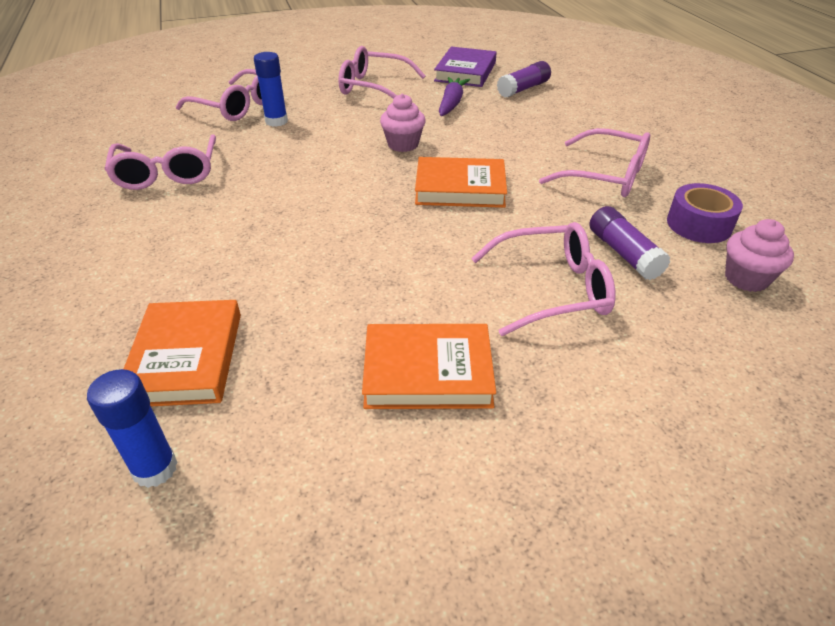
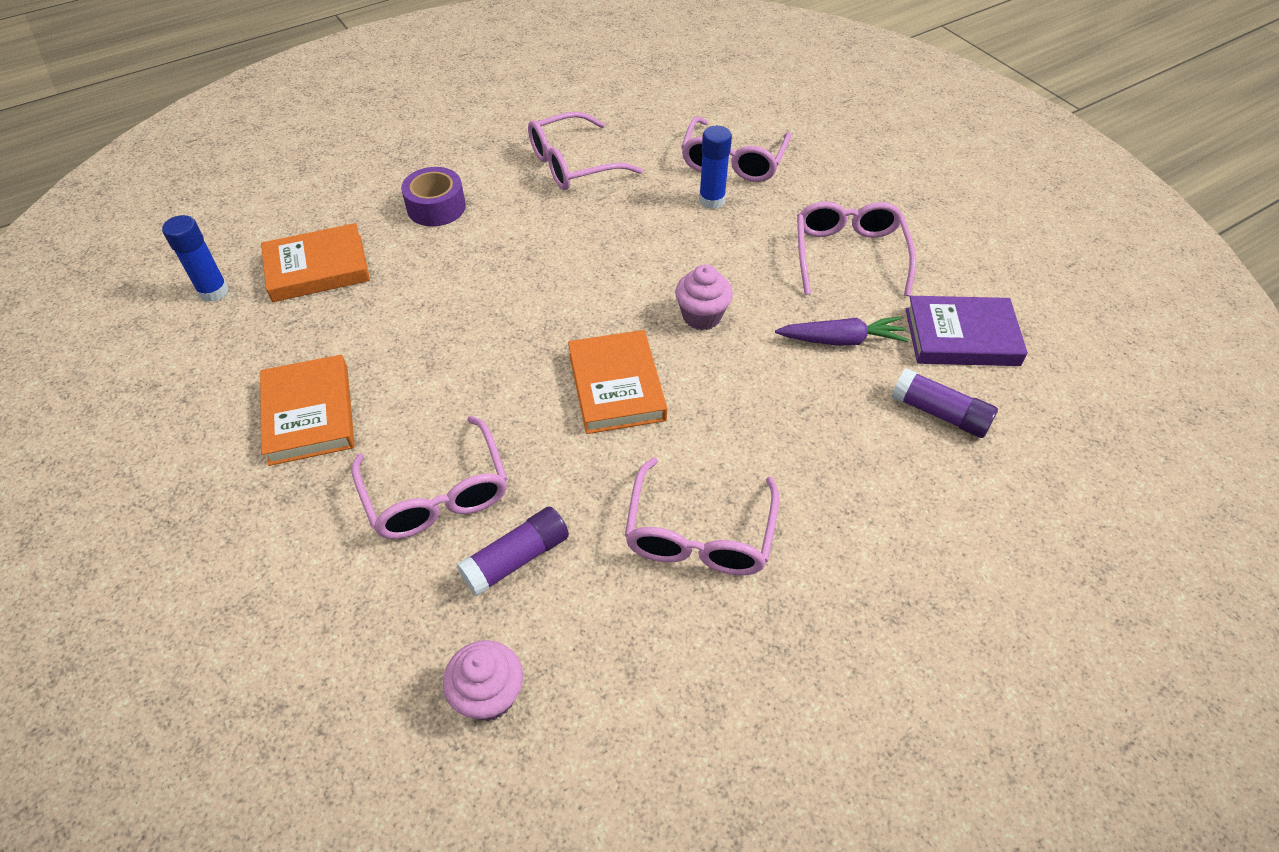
camera: 75 degrees right, 10 degrees up
(699, 224) = (603, 647): purple tape -> purple tape (436, 207)

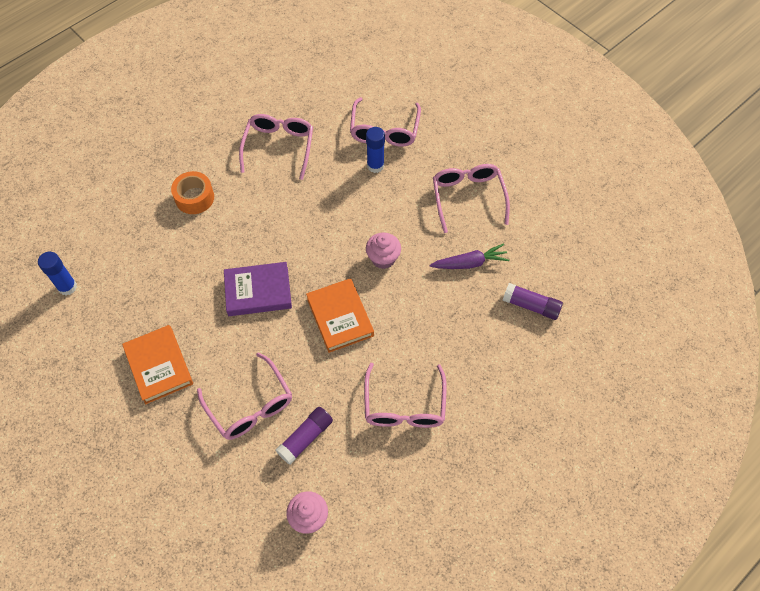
camera: 10 degrees left, 10 degrees up
(317, 268) = (130, 259): orange book -> none
(436, 207) = (194, 198): purple tape -> orange tape
(574, 164) = (279, 147): pink glasses -> pink glasses turned 135 degrees clockwise
(961, 337) = (540, 249): purple book -> purple book (258, 291)

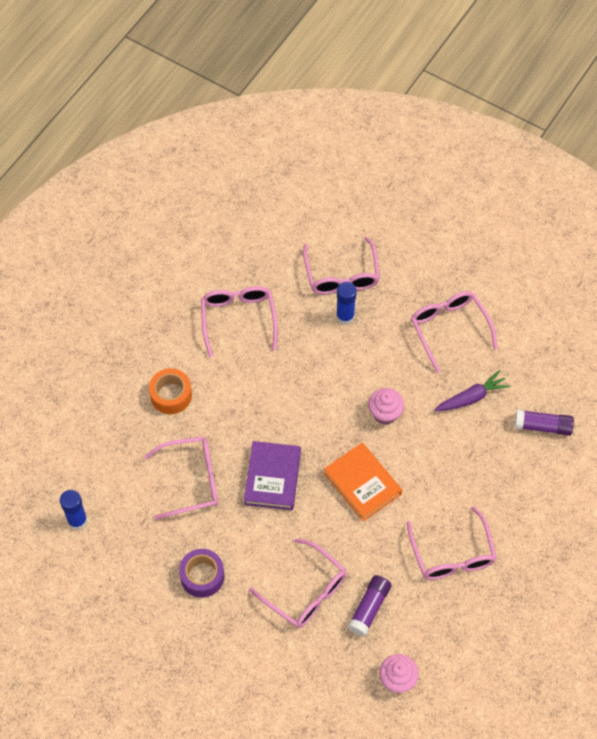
camera: 15 degrees left, 0 degrees up
(159, 366) = (202, 576): orange book -> purple tape
(182, 276) = (190, 481): none -> pink glasses
(258, 291) = (272, 477): purple book -> purple book turned 60 degrees counterclockwise

